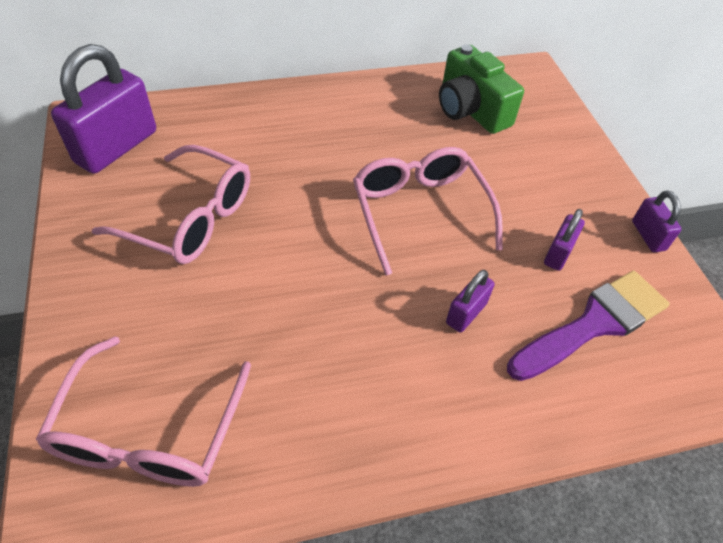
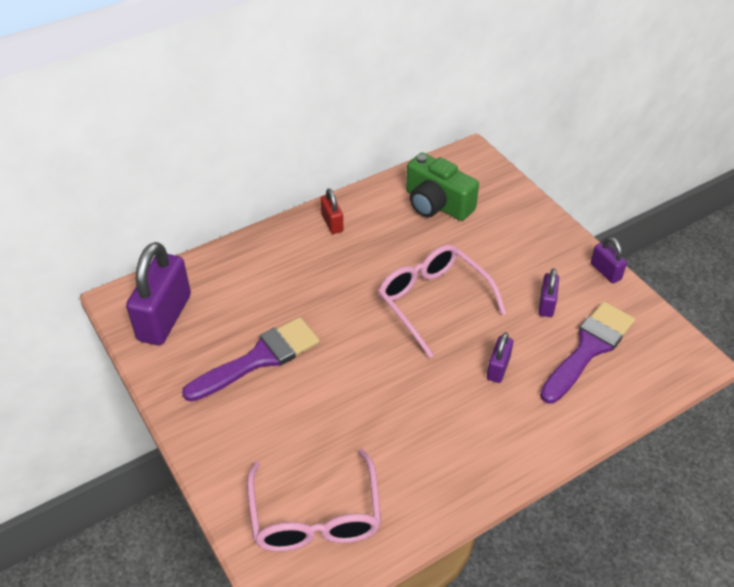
camera: 15 degrees left, 5 degrees down
(191, 218) = (259, 358): pink glasses -> purple brush
(345, 100) = (332, 223): none -> red padlock

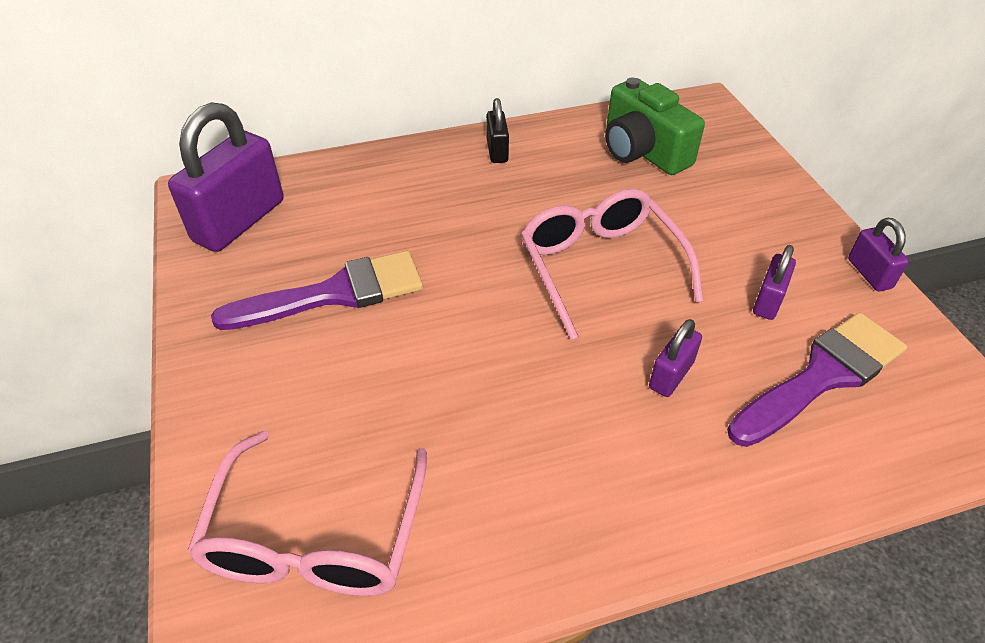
camera: 15 degrees right, 0 degrees up
(332, 223) = (497, 151): red padlock -> black padlock

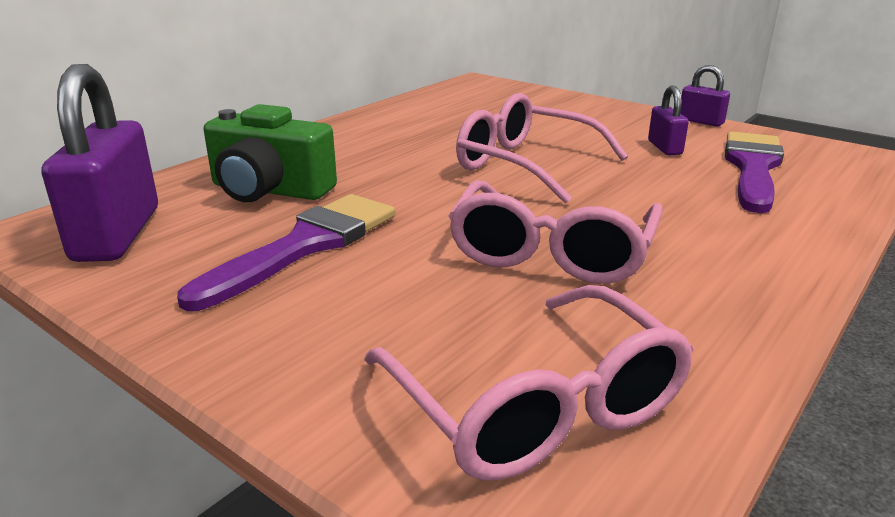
camera: 35 degrees left, 20 degrees down
(491, 394) = (551, 252): none -> pink glasses
(497, 151) = (345, 133): black padlock -> none
(642, 151) = (466, 108): green camera -> green camera (269, 190)
(671, 375) = (664, 197): purple padlock -> none

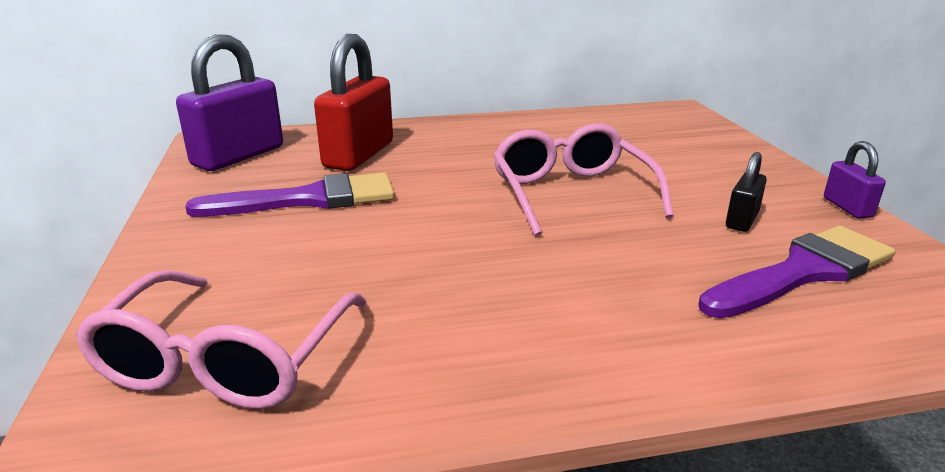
camera: 40 degrees right, 0 degrees up
(269, 190) = (359, 155): green camera -> red padlock
(551, 252) = (445, 268): pink glasses -> none
(664, 148) = (741, 220): purple padlock -> black padlock

